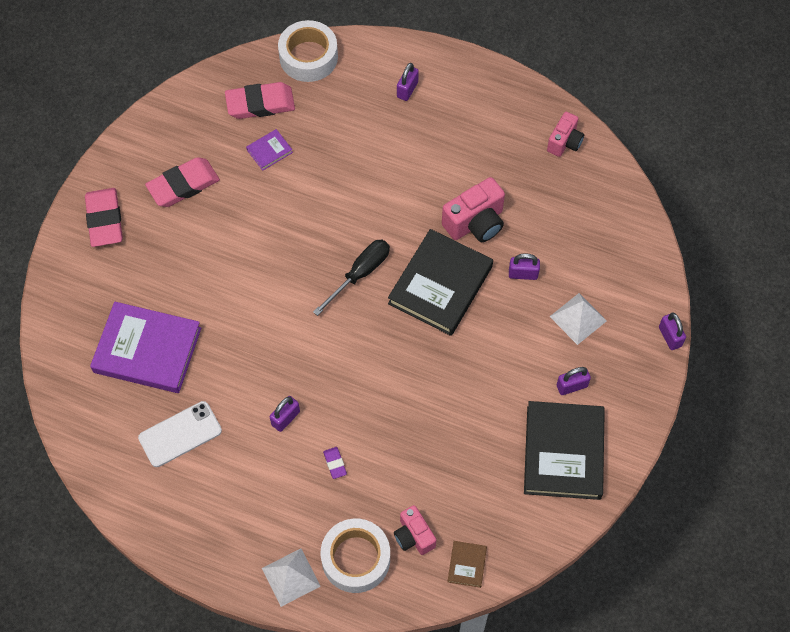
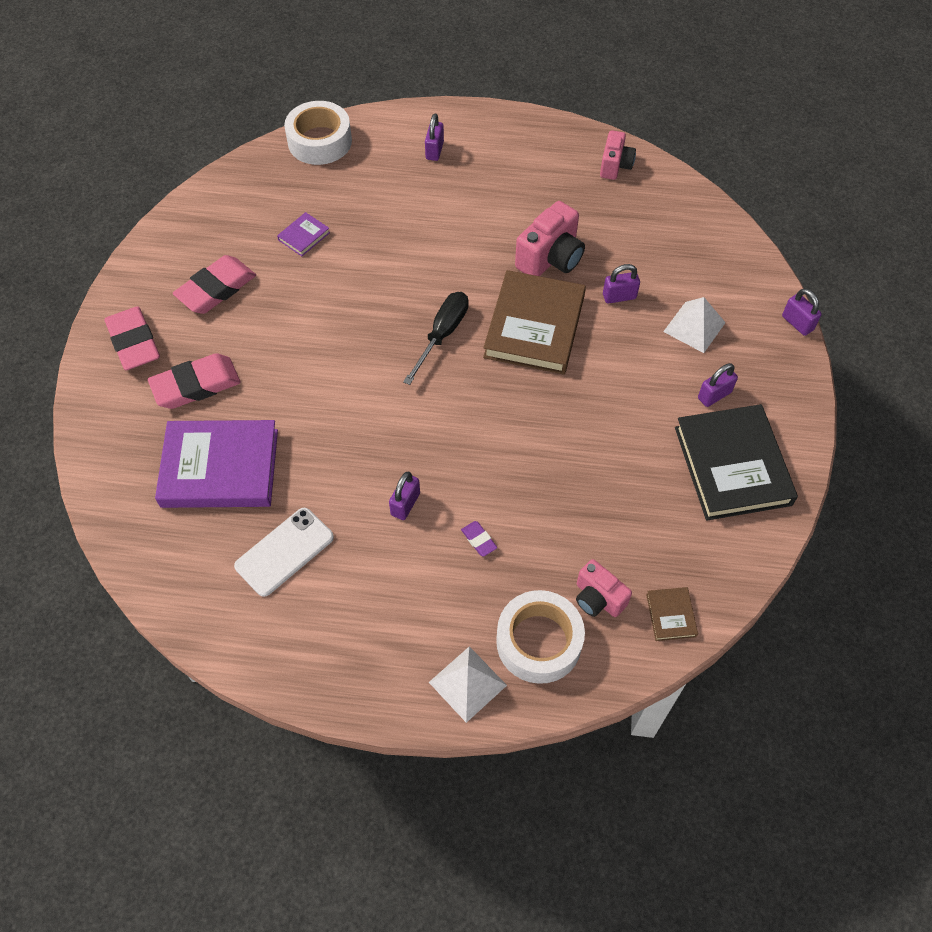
camera: 15 degrees left, 5 degrees down
(260, 104) = (280, 194): pink eraser -> pink eraser (196, 385)
(440, 285) = (534, 326): black book -> brown book

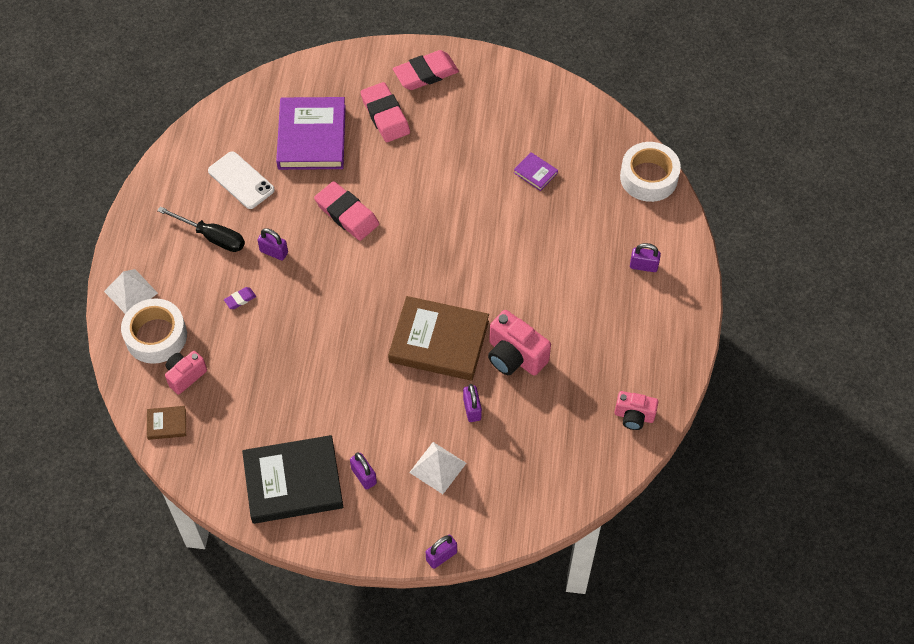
camera: 90 degrees right, 0 degrees up
(216, 289) = (478, 119): pink eraser -> pink eraser (347, 214)
(442, 335) = (431, 274): black screwdriver -> black screwdriver (212, 237)

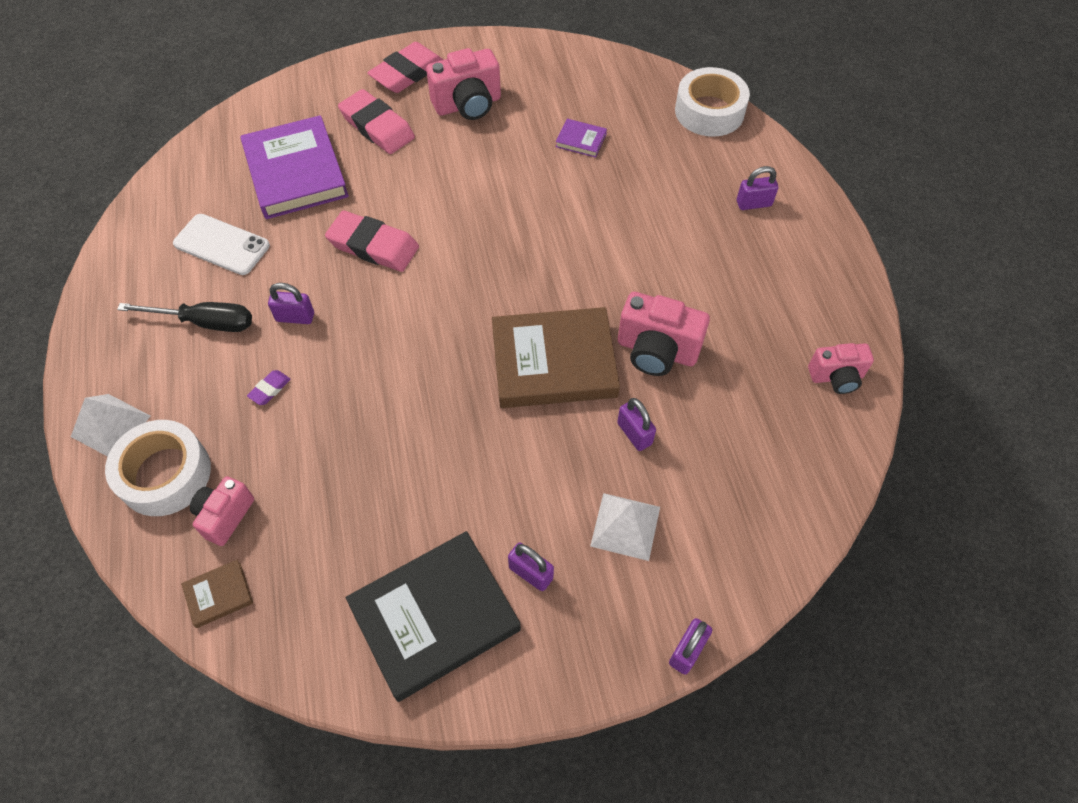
camera: 20 degrees left, 0 degrees up
(461, 116) = (468, 105): none -> pink camera

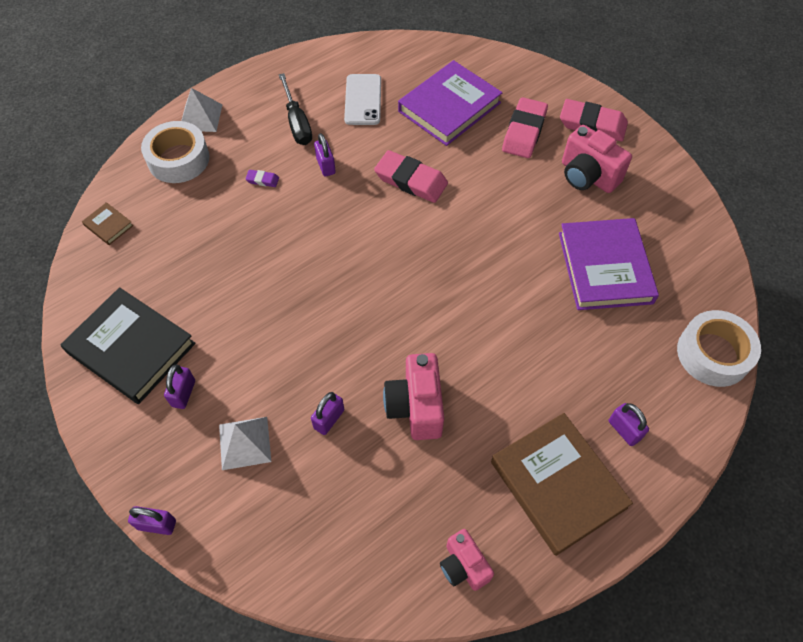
camera: 65 degrees right, 0 degrees up
(225, 516) = (162, 202): pink camera -> none
(373, 246) = (411, 180): pink eraser -> pink eraser turned 60 degrees counterclockwise
(554, 362) = (367, 337): brown book -> brown book (557, 484)
(581, 140) = (605, 267): purple book -> purple book, size x2.33

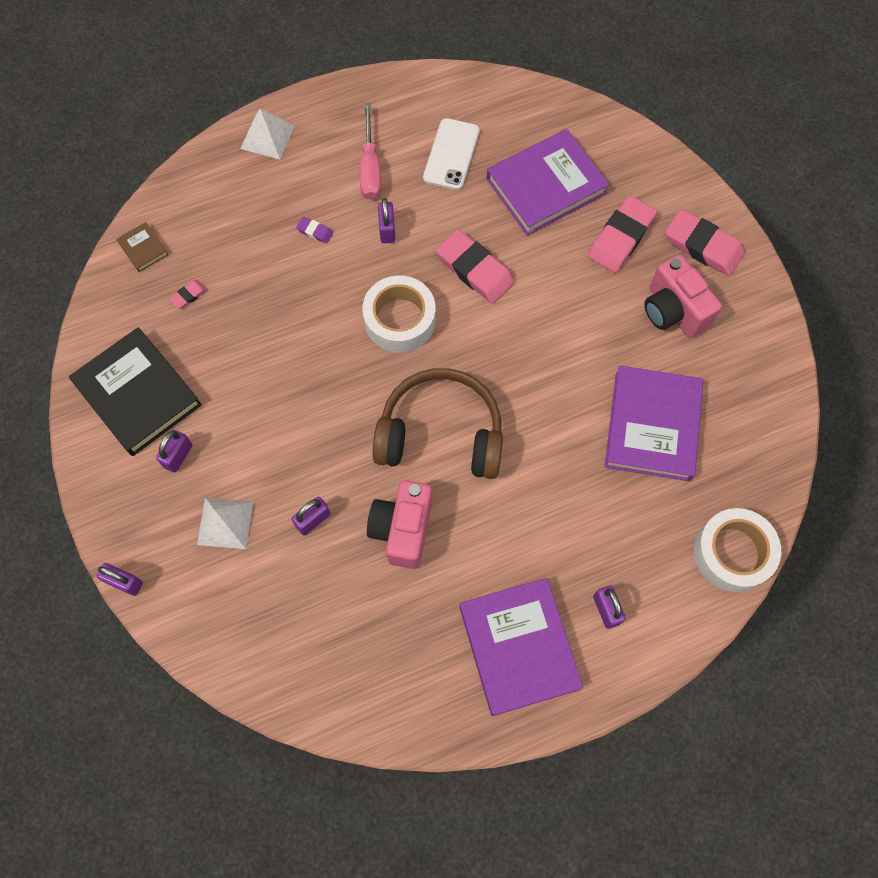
camera: 15 degrees right, 10 degrees up
(161, 254) = (189, 295): none -> pink eraser
(178, 159) = (232, 185): white tape -> white tape (400, 320)
(297, 122) = (370, 167): black screwdriver -> pink screwdriver
(424, 316) = (441, 434): none -> brown headphones
(463, 566) = (400, 701): pink camera -> none
(557, 484) = (518, 647): brown book -> purple book

